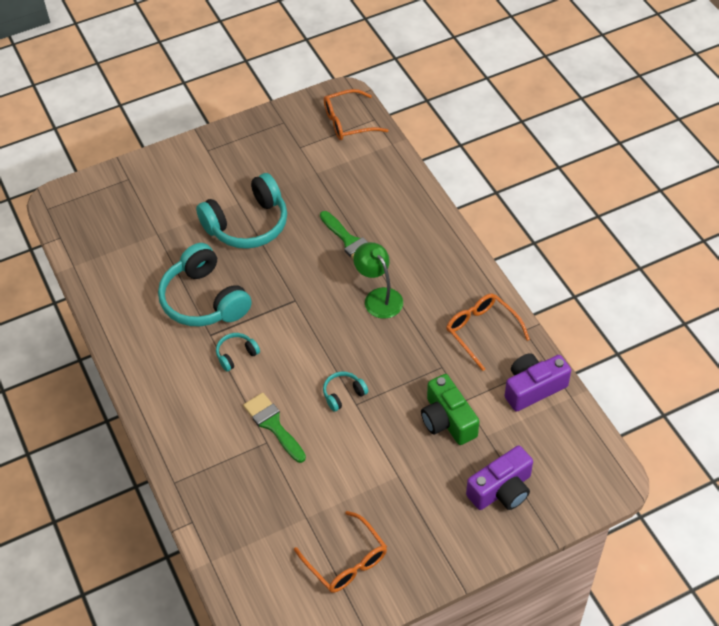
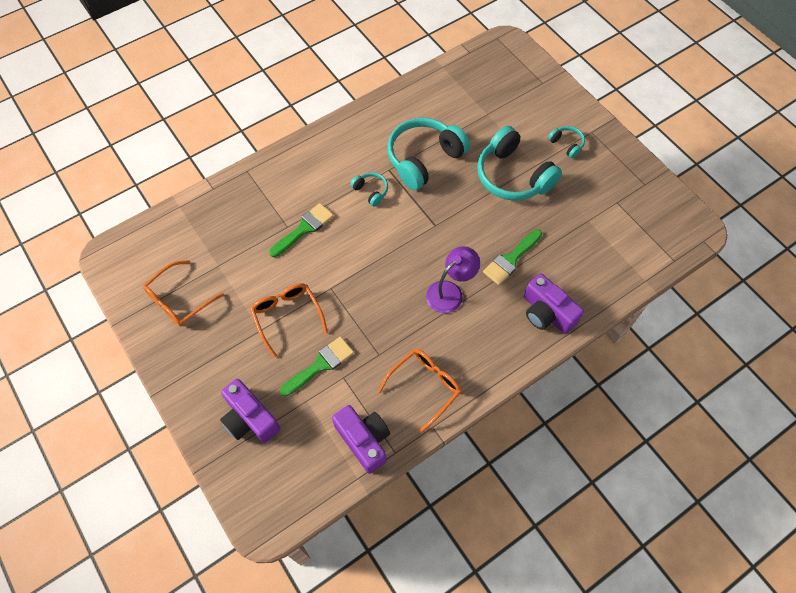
camera: 80 degrees right, 10 degrees up
(343, 394) = (340, 277): turquoise headphones -> turquoise headphones (566, 144)
(348, 122) = (662, 238): orange glasses -> orange glasses (287, 316)
(379, 297) = (450, 292): green lamp -> purple lamp
(415, 223) = (546, 313): none -> purple camera
(447, 420) = (320, 365): green camera -> green brush

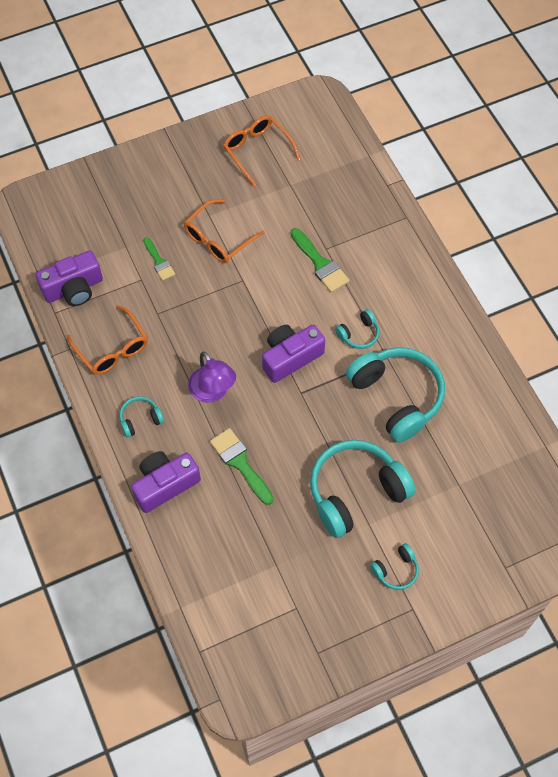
camera: 100 degrees right, 0 degrees up
(250, 418) = (120, 200): purple camera -> purple camera (290, 357)
(287, 316) = (218, 239): orange glasses -> orange glasses turned 150 degrees clockwise
(320, 365) = (159, 262): green brush -> green brush, size x0.64
(491, 345) = (140, 419): none -> turquoise headphones

